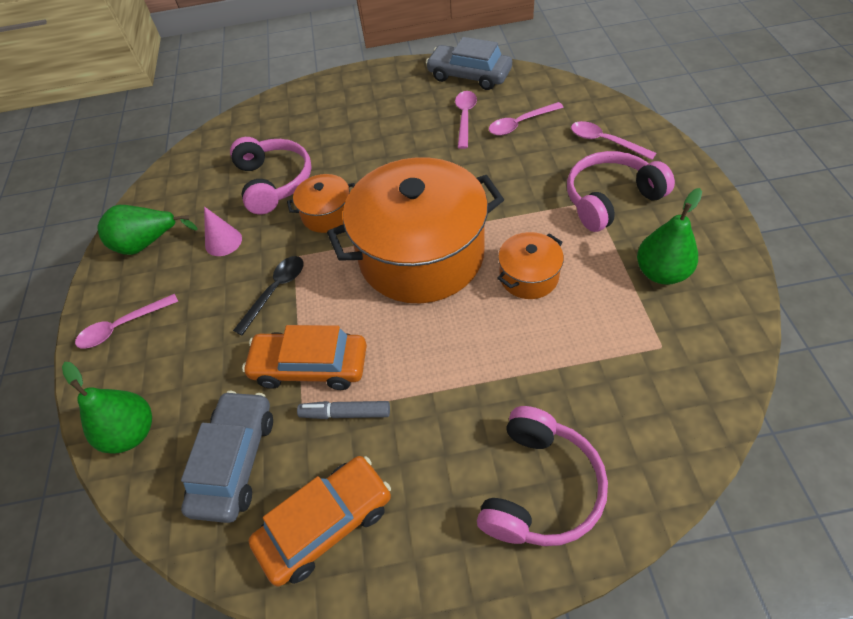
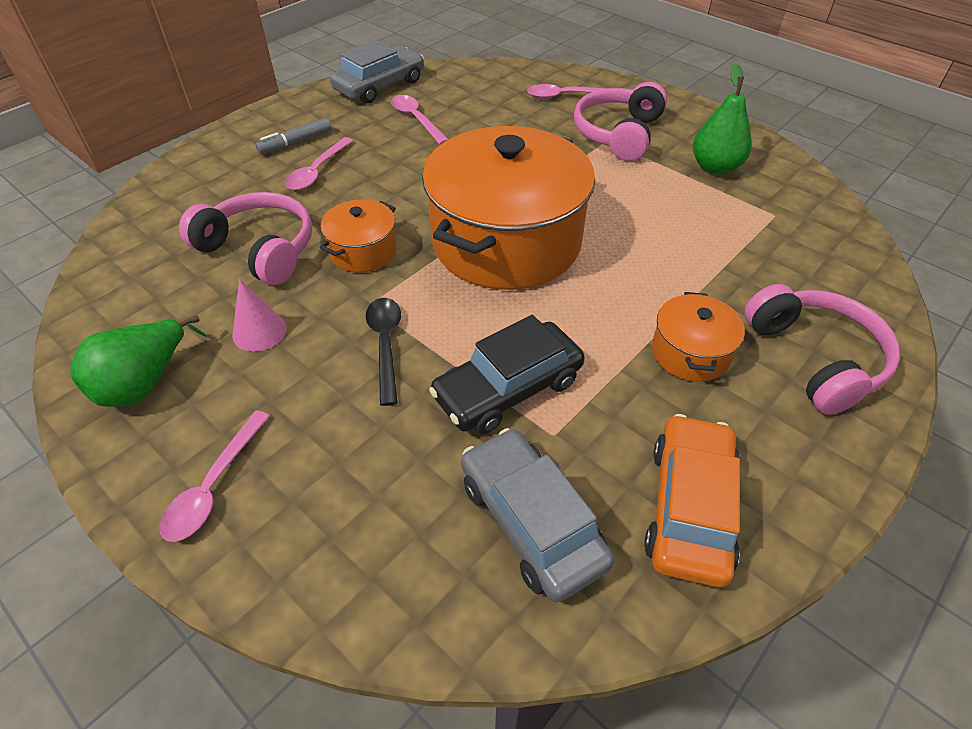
camera: 45 degrees left, 5 degrees down
(132, 433) = (368, 583): green pear -> none
(310, 366) = (508, 388): orange car -> black car
(345, 413) = (593, 406): grey marker -> grey marker (296, 143)
(469, 75) = (380, 86): grey car -> grey car turned 150 degrees clockwise
(520, 124) = (476, 107): pink spoon -> pink spoon (317, 171)
(528, 276) = (621, 215): orange pot -> orange pot (690, 353)

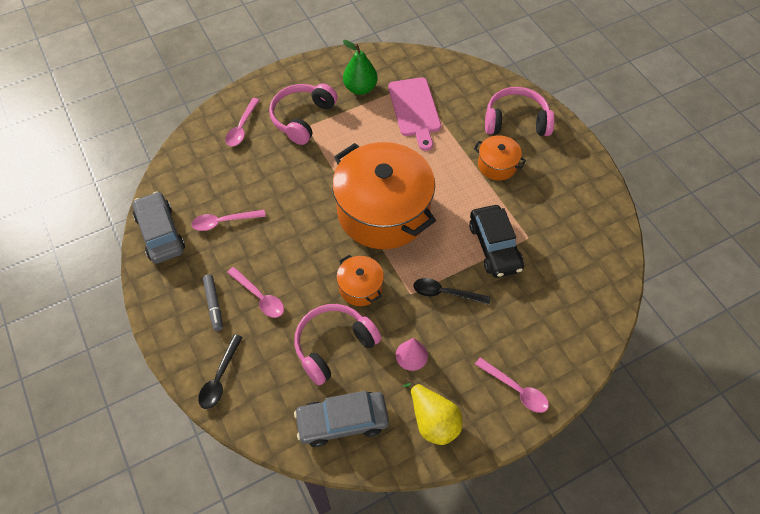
camera: 70 degrees left, 10 degrees up
(145, 383) = (433, 420): green pear -> yellow pear
(195, 172) = (220, 378): none -> black spoon
(531, 521) = (571, 262): grey car -> grey car (342, 421)
(618, 134) = (302, 118): pink headphones -> pink headphones turned 75 degrees clockwise
(689, 508) = (579, 203): orange car -> none
(725, 228) = (415, 110): none -> pink cutting board

